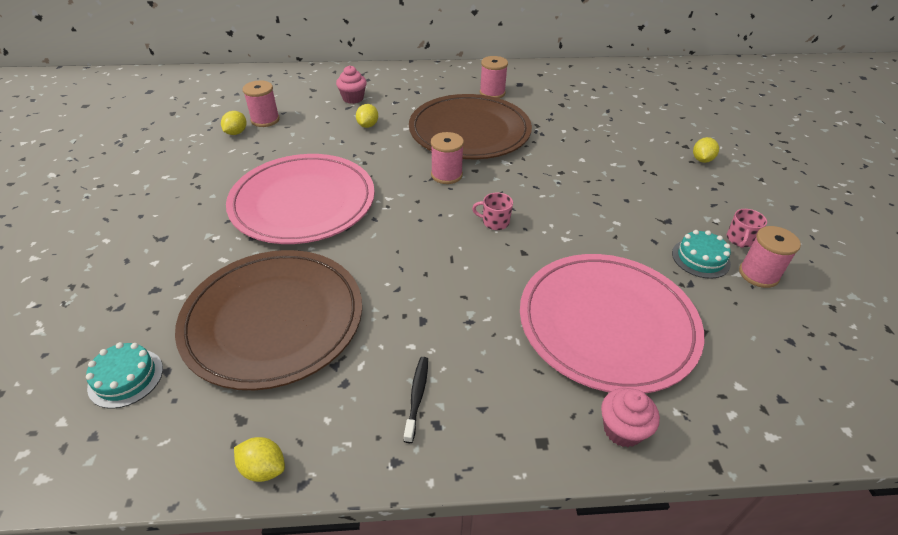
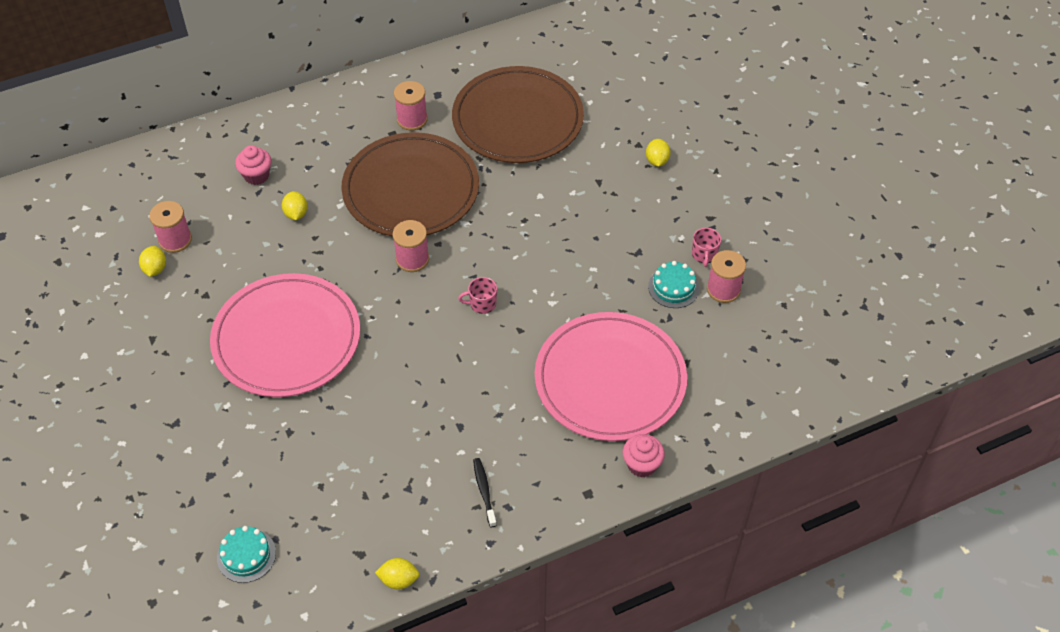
camera: 20 degrees left, 10 degrees up
(273, 320) = (335, 468): brown plate -> brown plate (517, 119)

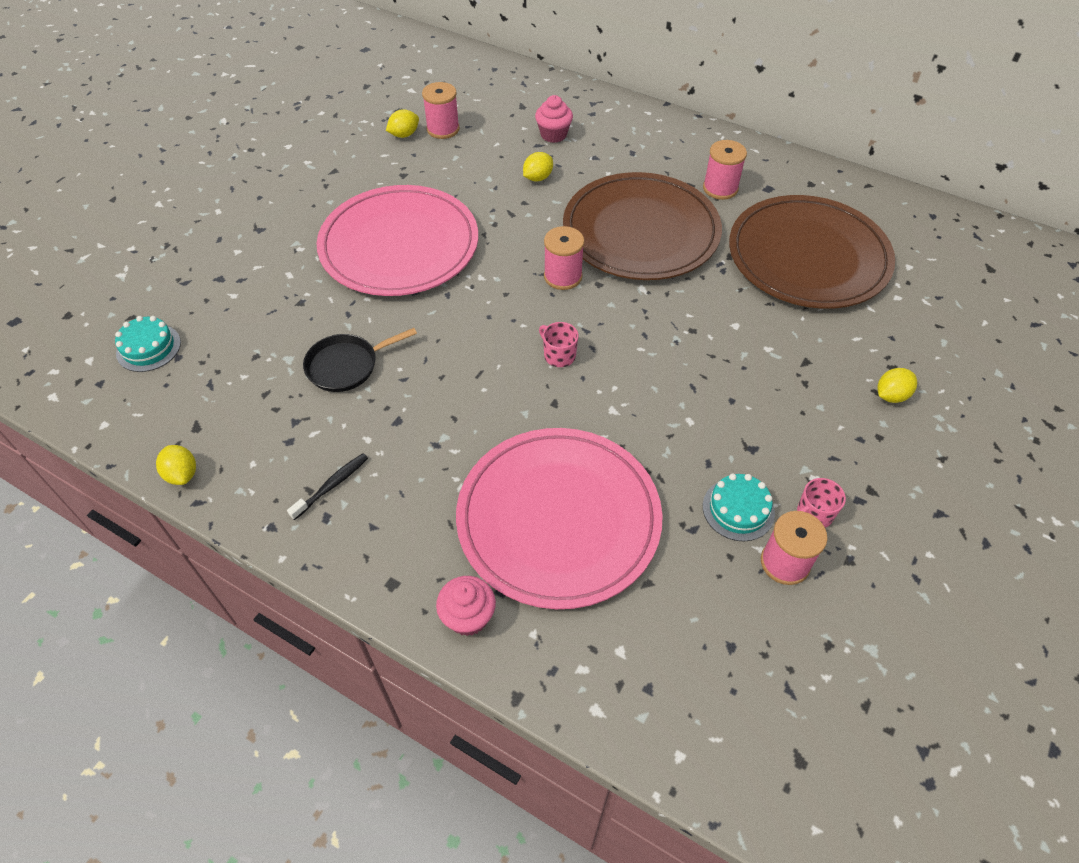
camera: 55 degrees right, 0 degrees up
(382, 432) = (346, 366): none -> black pan

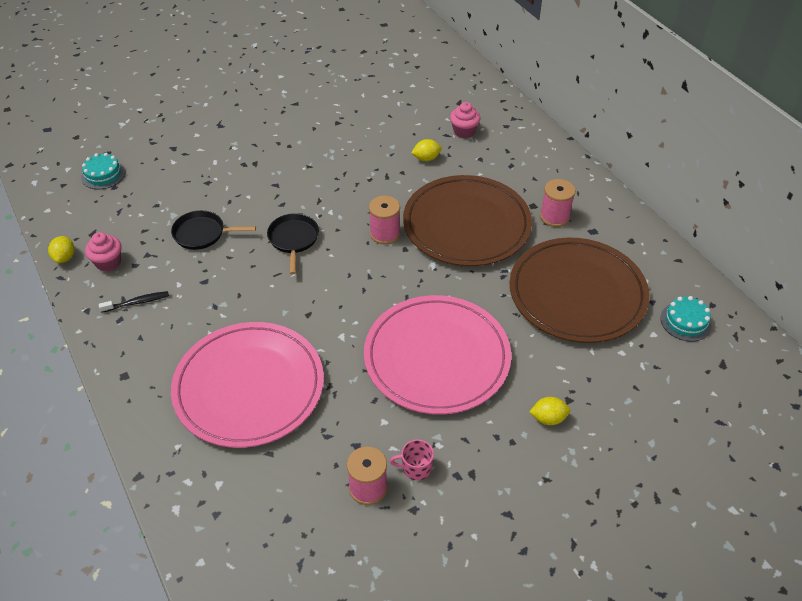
camera: 30 degrees right, 5 degrees down
(399, 245) = (296, 170): pink plate -> pink plate (437, 357)
(404, 135) = (360, 95): yellow lemon -> none
(443, 129) = (390, 100): pink spool -> none
(464, 326) = (293, 239): none -> black pan
(468, 617) = (149, 417): pink cupcake -> pink cupcake (108, 262)
(559, 355) = (337, 285): pink mug -> none
(738, 509) = (367, 439): turquoise cake -> turquoise cake (685, 321)

